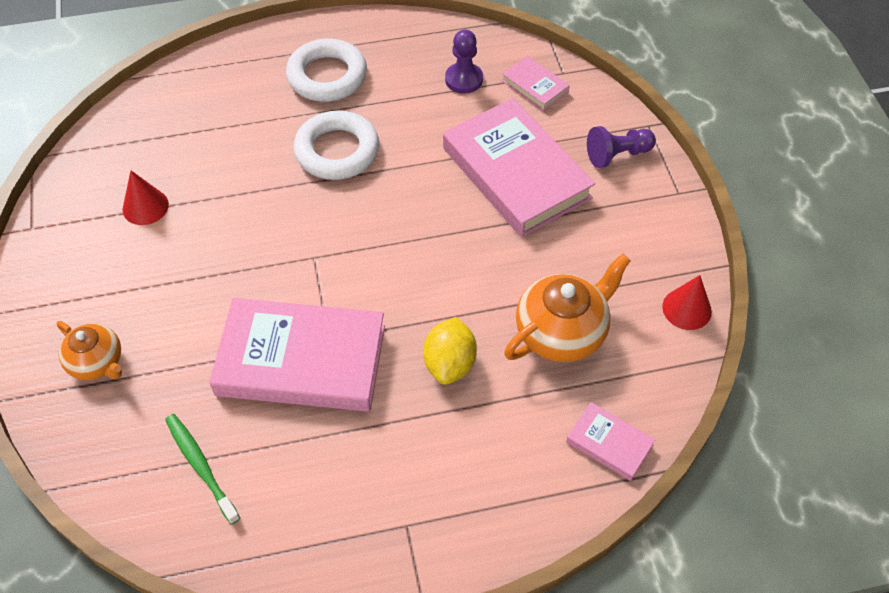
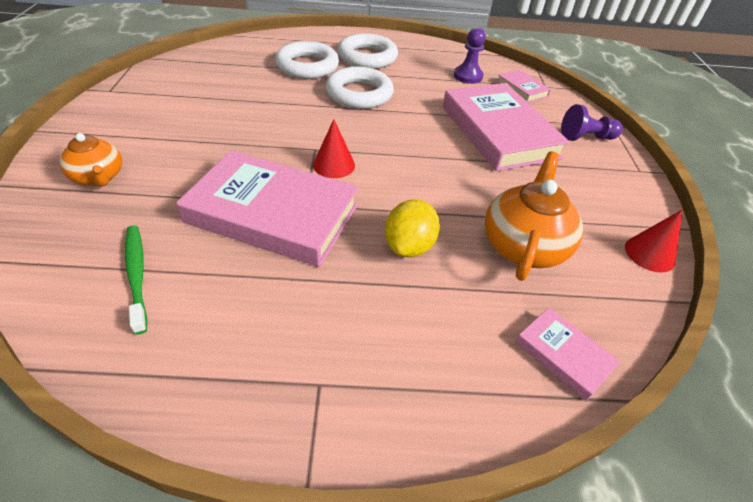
camera: 10 degrees right, 10 degrees down
(145, 207) = (200, 95): red cone -> red cone (334, 165)
(256, 116) = (307, 66): none -> white ring
(562, 332) = (523, 245): orange teapot -> orange teapot turned 45 degrees counterclockwise

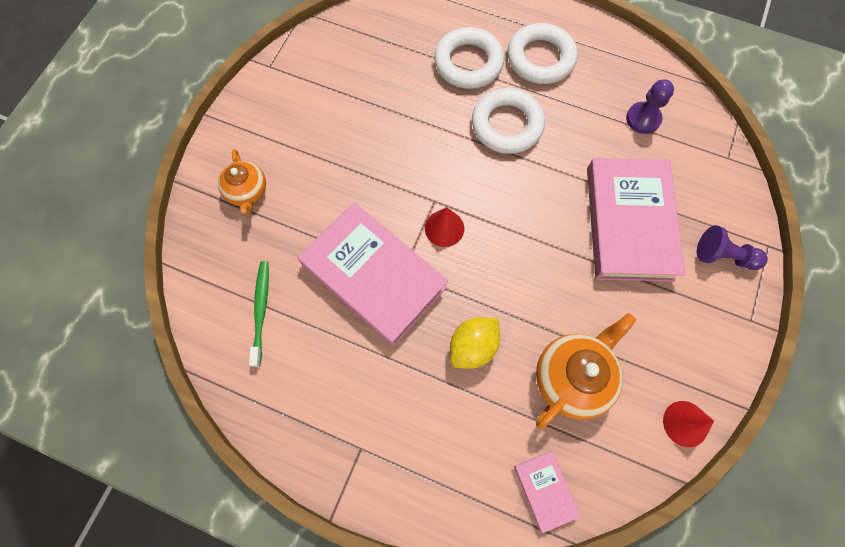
camera: 25 degrees right, 25 degrees up
(522, 89) = (696, 157): pink book -> none

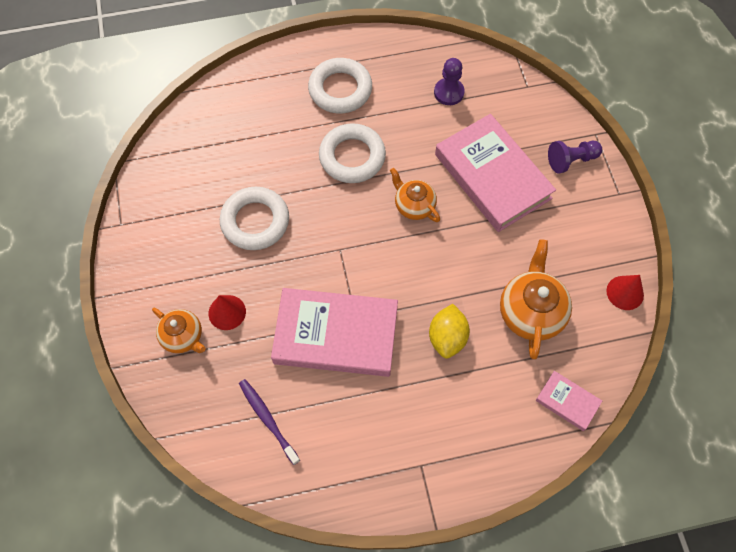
camera: 35 degrees left, 5 degrees down
(261, 310) = (268, 419): green toothbrush -> purple toothbrush
(444, 228) = (362, 265): red cone -> red cone (227, 312)
(468, 63) = (286, 125): white ring -> white ring (255, 221)
(532, 203) = (414, 205): none -> orange teapot

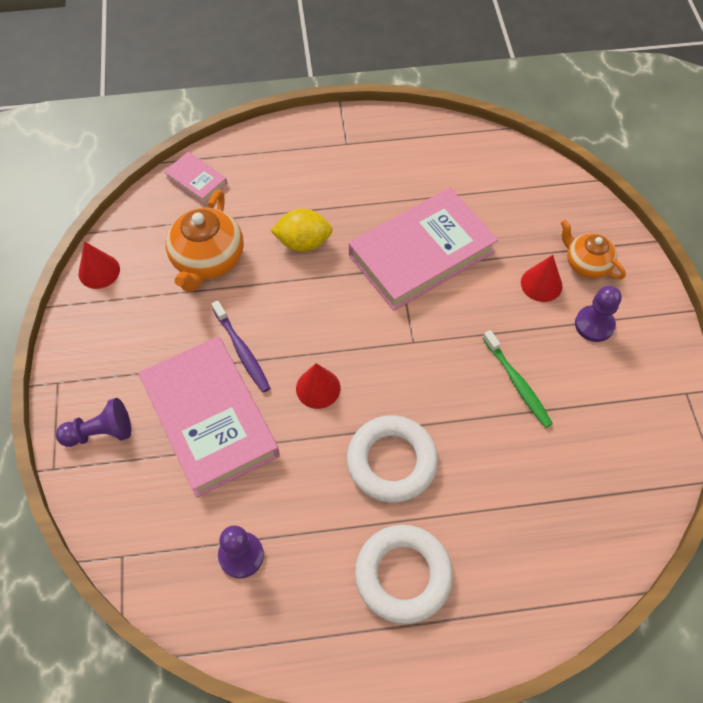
camera: 175 degrees left, 5 degrees down
(185, 277) = (594, 325): none -> purple pawn
(255, 221) = (517, 383): white ring -> green toothbrush
(268, 419) = (490, 186): purple toothbrush -> purple toothbrush (242, 351)
(336, 335) = (421, 253): pink book -> pink book turned 45 degrees counterclockwise
(414, 205) = (318, 388): orange teapot -> red cone
(447, 337) = (303, 242): yellow lemon -> yellow lemon turned 75 degrees clockwise

